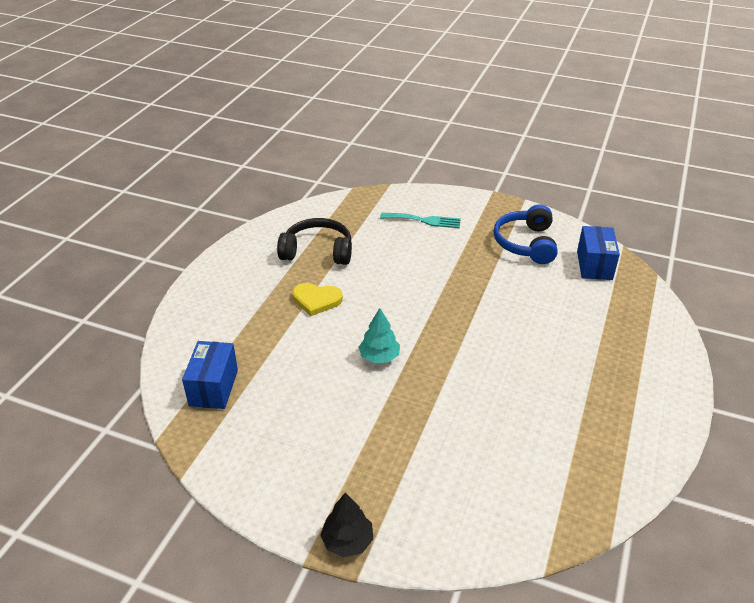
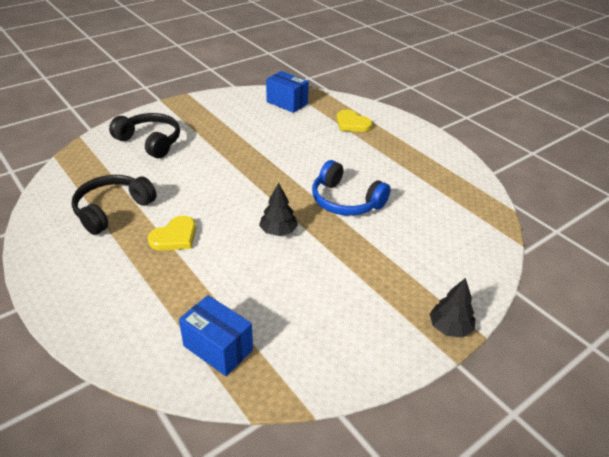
camera: 60 degrees left, 0 degrees up
(379, 357) = (278, 231): turquoise tree -> black tree
(424, 220) = (150, 142): turquoise fork -> black headphones
(526, 243) = (234, 115): blue headphones -> blue headphones (345, 201)
(618, 329) = (352, 123): none -> yellow heart

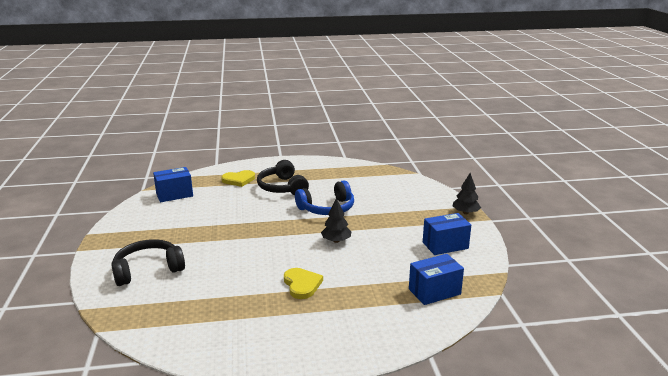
camera: 60 degrees left, 15 degrees down
(112, 210) = (234, 309): black headphones -> black headphones (282, 187)
(338, 329) = (445, 245): none -> blue box

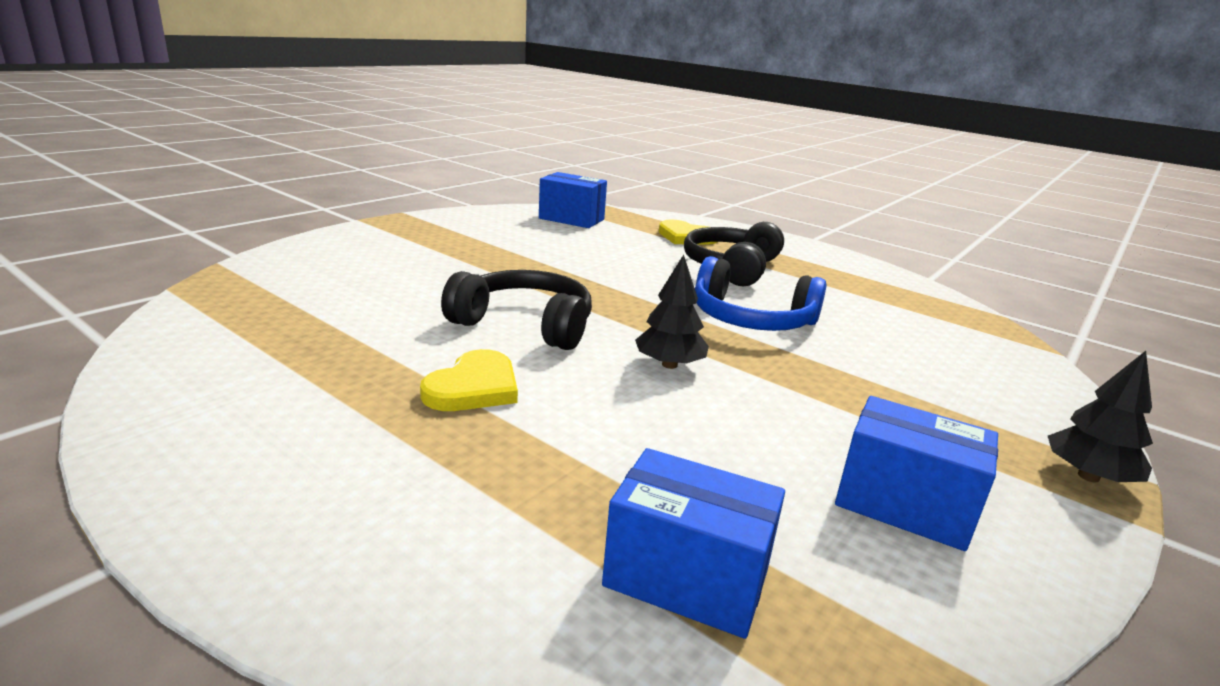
camera: 45 degrees right, 0 degrees up
(148, 270) = (361, 265): black headphones -> black headphones (525, 325)

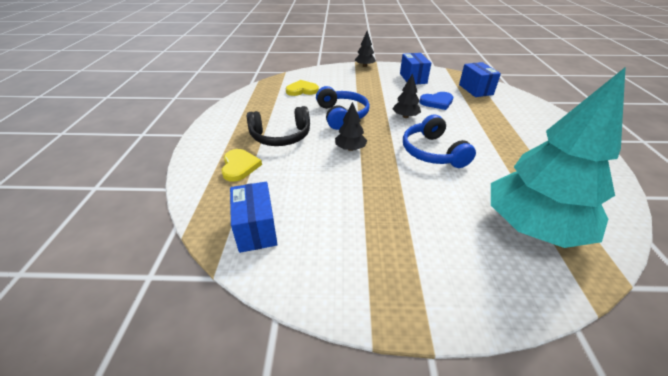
camera: 125 degrees left, 15 degrees up
(303, 295) = (532, 226): none -> turquoise tree
(474, 387) = (482, 137): yellow heart -> yellow heart (302, 90)
(525, 325) = (432, 152): black headphones -> blue headphones
(633, 286) = (350, 148): none -> black tree
(686, 438) = (437, 102): none -> blue heart

